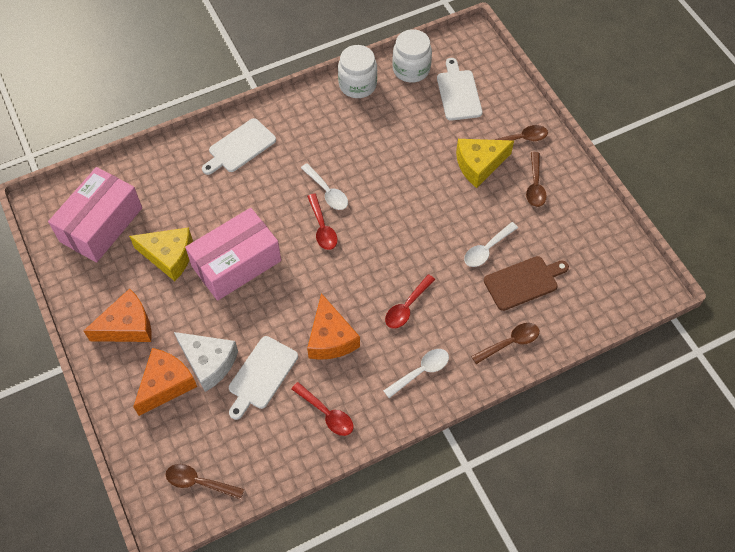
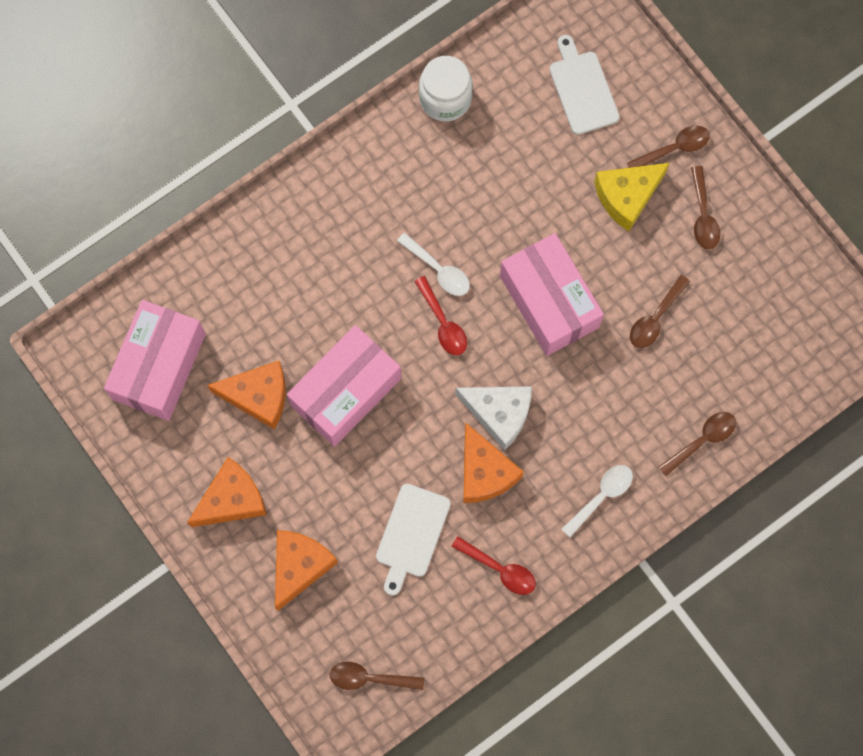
camera: 10 degrees left, 15 degrees up
(169, 256) = (258, 396): yellow cheese -> orange cheese
(209, 363) = (344, 529): white cheese -> white cheese (499, 413)
(240, 147) = (309, 222): white cutting board -> none
(406, 225) = (549, 301): none -> pink box
(407, 307) = (569, 414): red spoon -> none
(411, 69) = (512, 62): white jar -> none
(487, 249) = (655, 318): white spoon -> brown spoon
(523, 282) = (707, 356): brown cutting board -> none

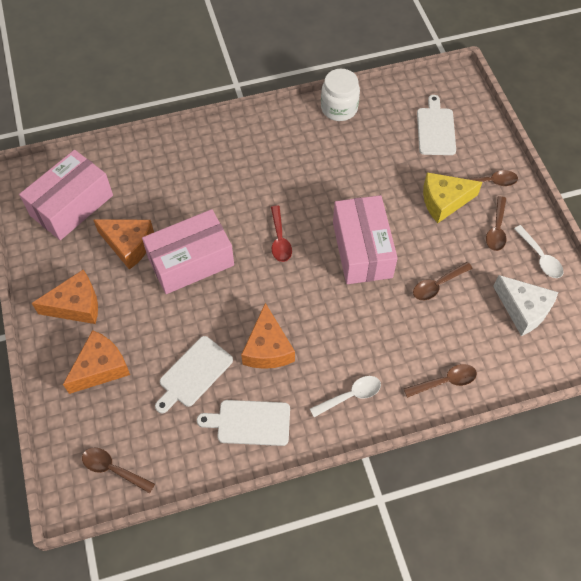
camera: 20 degrees right, 15 degrees down
(438, 270) = (291, 206): white spoon -> white spoon (540, 257)
(499, 413) = (295, 311): white cheese -> white cheese (523, 309)
(500, 569) = (250, 422): red spoon -> white cutting board

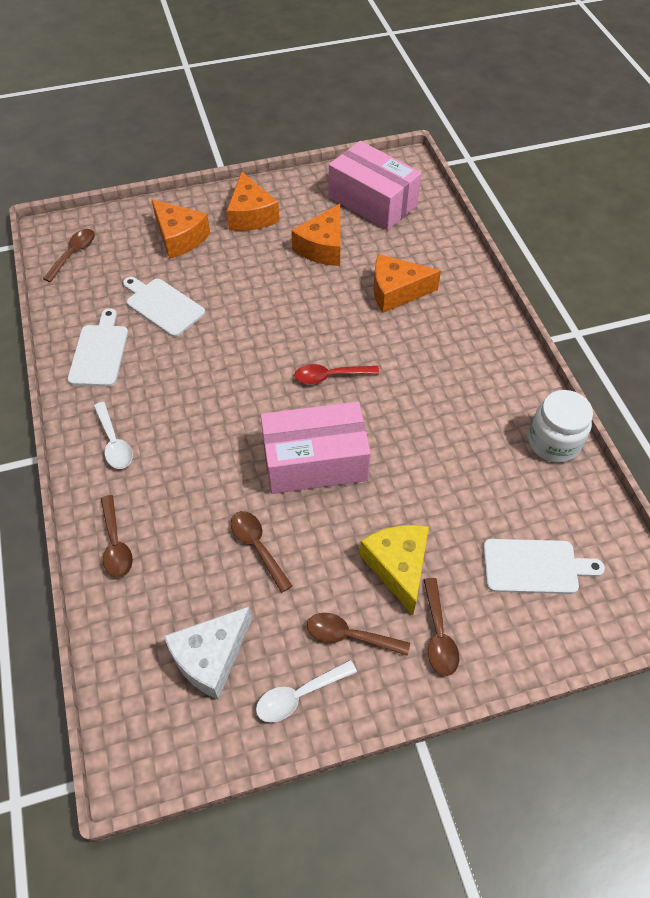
camera: 90 degrees right, 5 degrees down
(191, 261) = (301, 297): pink box -> none
(267, 348) = (185, 366): orange cheese -> orange cheese (396, 292)

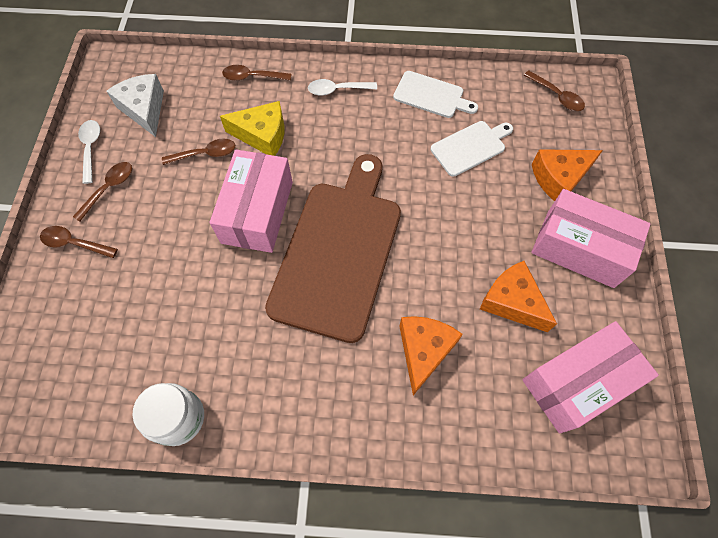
camera: 110 degrees right, 10 degrees up
(251, 215) = (580, 248): orange cheese -> pink box
(330, 376) = (339, 252): red spoon -> brown cutting board
(398, 567) = (138, 237): yellow cheese -> yellow cheese (262, 135)
(535, 567) = (79, 337): white cutting board -> none

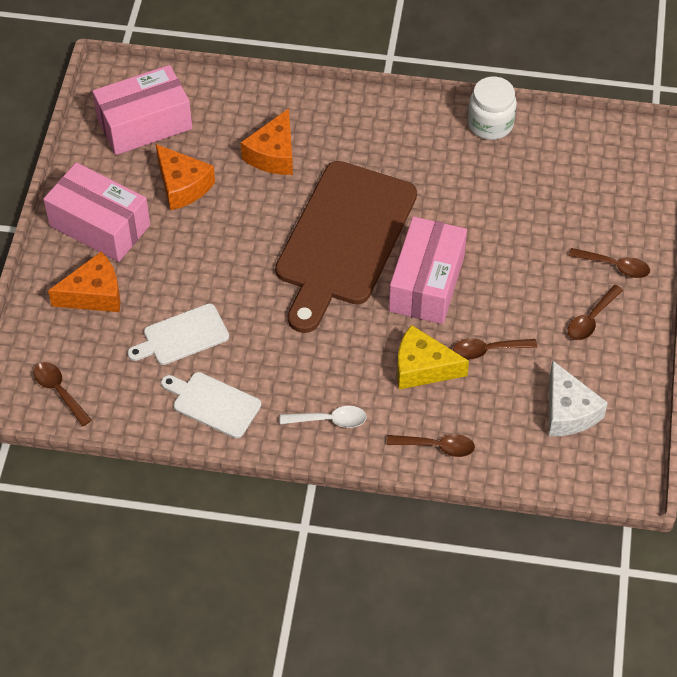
camera: 175 degrees left, 10 degrees down
(91, 148) = (622, 367): white spoon -> none

